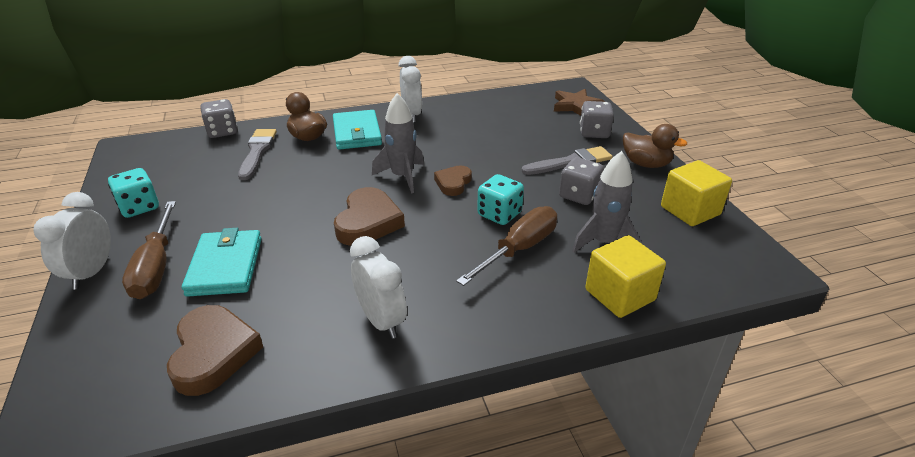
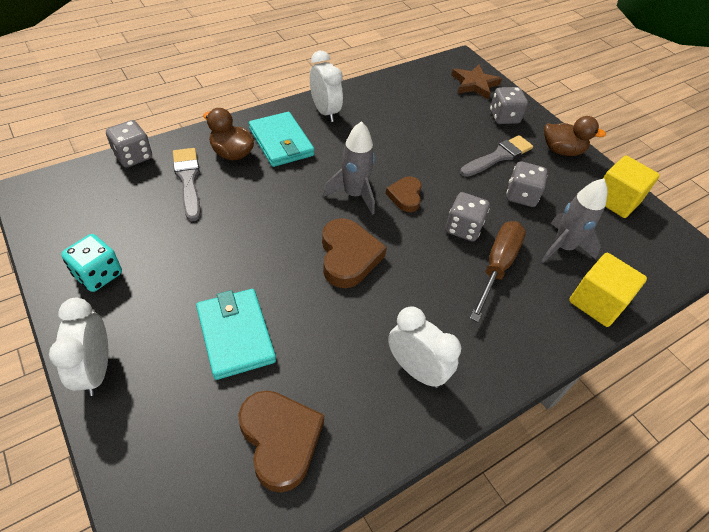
camera: 20 degrees left, 15 degrees up
(156, 267) = (163, 349): brown screwdriver -> none
(499, 214) = (463, 228): turquoise dice -> grey dice

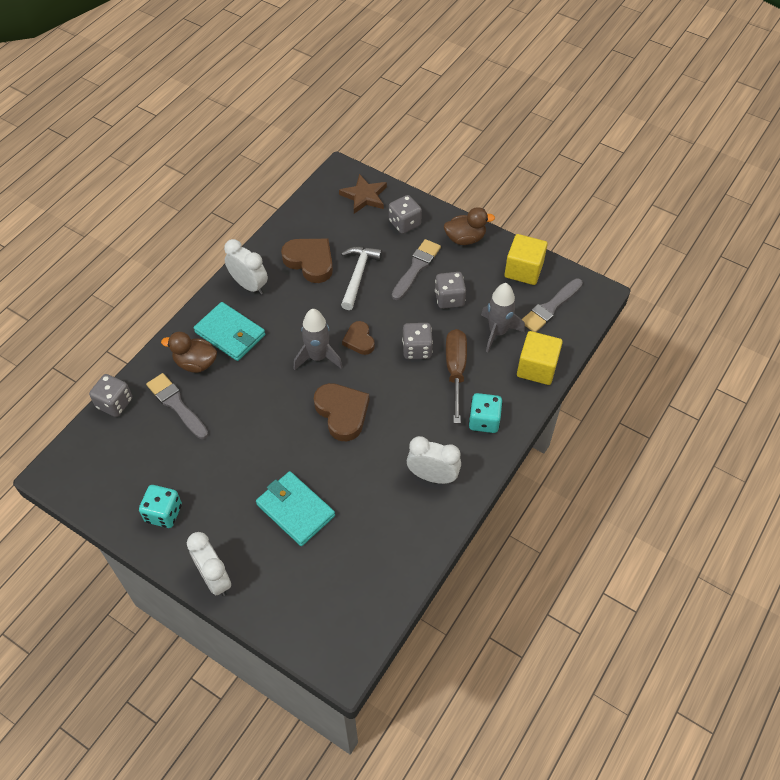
camera: 20 degrees left, 5 degrees up
(280, 440) = (367, 563): brown heart -> brown heart (310, 262)
(435, 141) = (358, 275): none -> white hammer
(508, 333) = (484, 421): none -> turquoise dice
(635, 247) = (550, 307): none -> grey brush

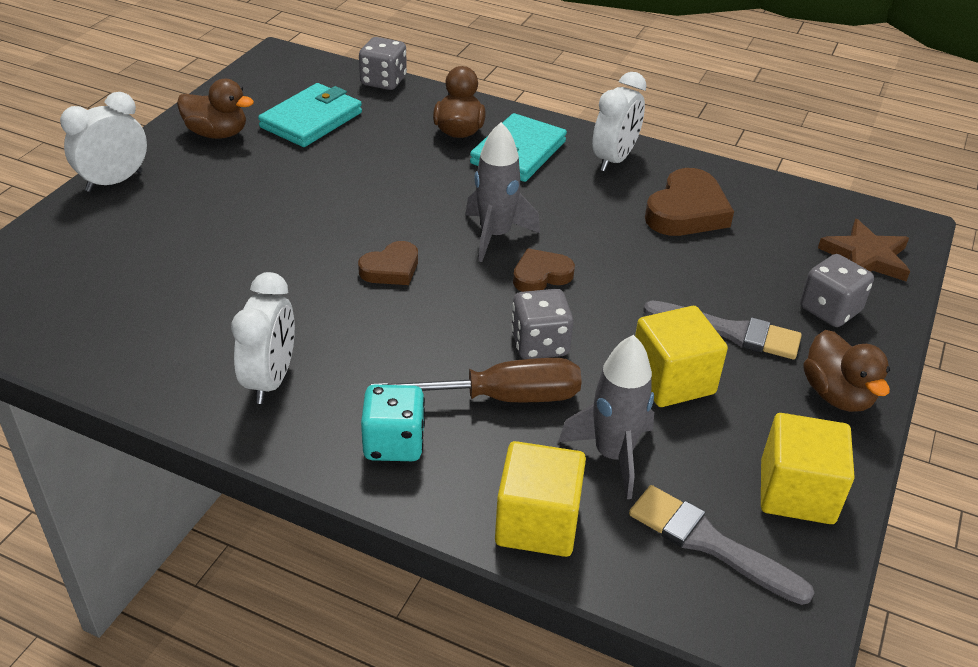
camera: 80 degrees right, 15 degrees down
(163, 513) = (217, 134): turquoise dice -> brown duck
(176, 404) = (387, 124): grey brush -> none
(295, 510) = (214, 238): turquoise wallet -> turquoise wallet (311, 120)
(342, 413) = (391, 269): brown heart -> brown heart, size x0.61
(358, 275) = (680, 263): white hammer -> none
(449, 299) = (672, 380): grey dice -> yellow cube

